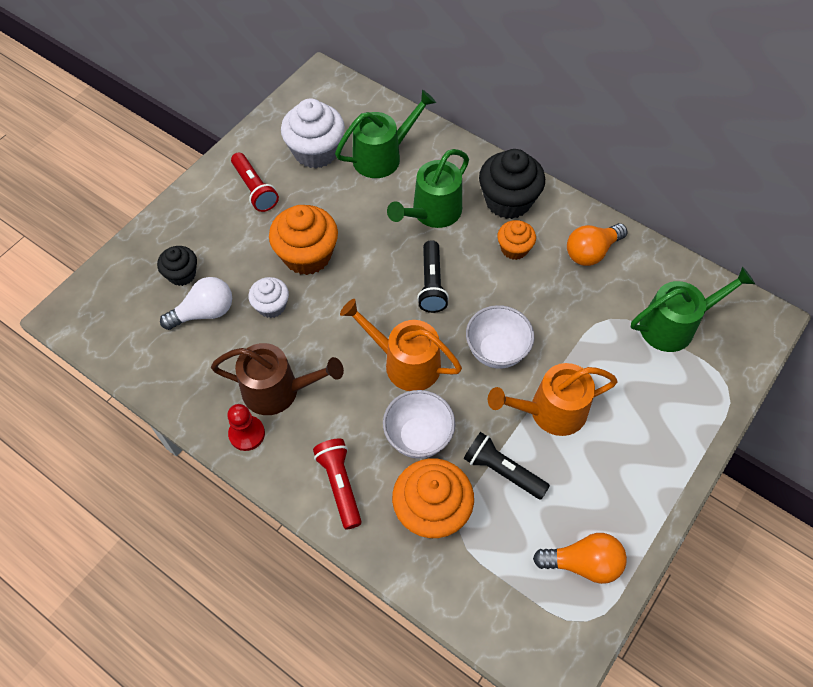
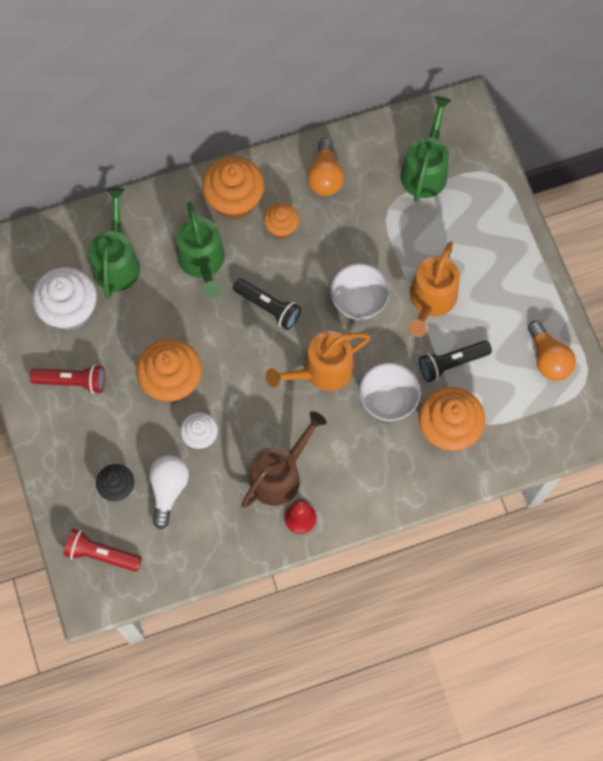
camera: 55 degrees left, 10 degrees up
(340, 485) = (386, 477): red flashlight -> red flashlight (101, 554)
(508, 201) = (234, 200): black cupcake -> orange cupcake
(583, 563) = (548, 359): orange light bulb -> orange light bulb turned 120 degrees clockwise

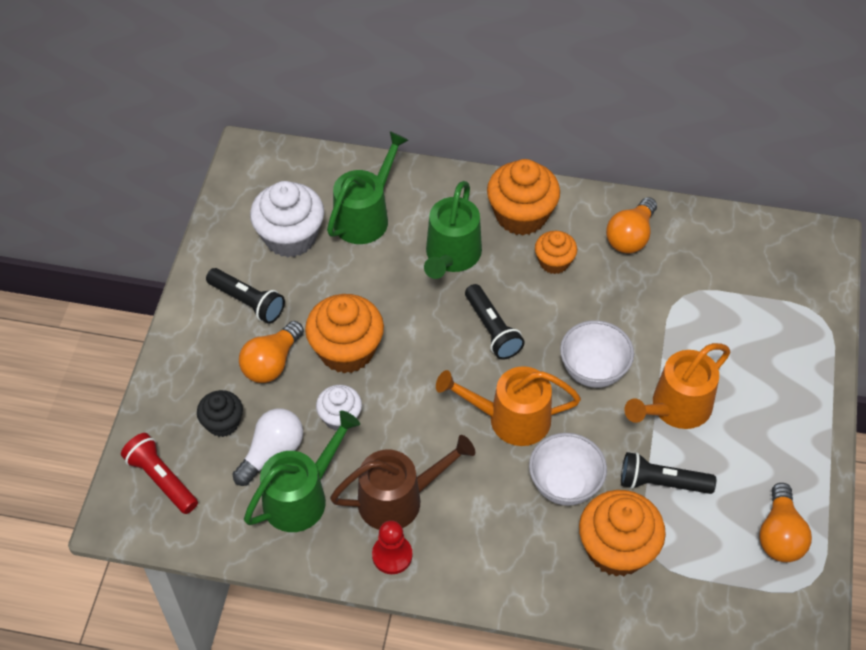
camera: 30 degrees right, 15 degrees down
(72, 381) = (248, 302): red flashlight -> black flashlight
(123, 421) = (272, 363): none -> orange light bulb
(425, 170) = (745, 279): green watering can -> green watering can (301, 497)

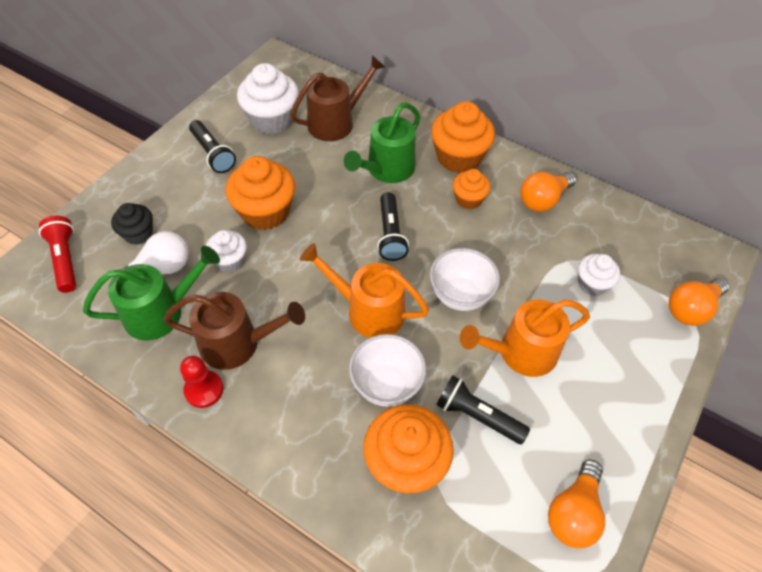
camera: 20 degrees right, 0 degrees up
(272, 363) = (203, 202): orange light bulb -> orange light bulb (691, 309)
(365, 216) = (336, 122): green watering can -> brown watering can
(715, 313) = (592, 284): none -> white cupcake

